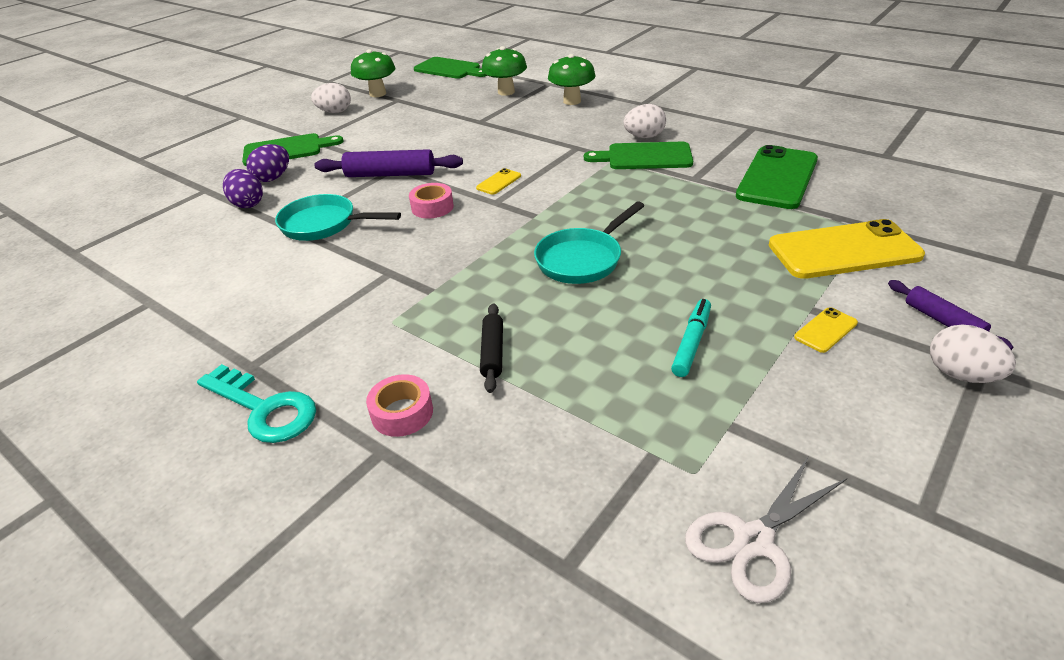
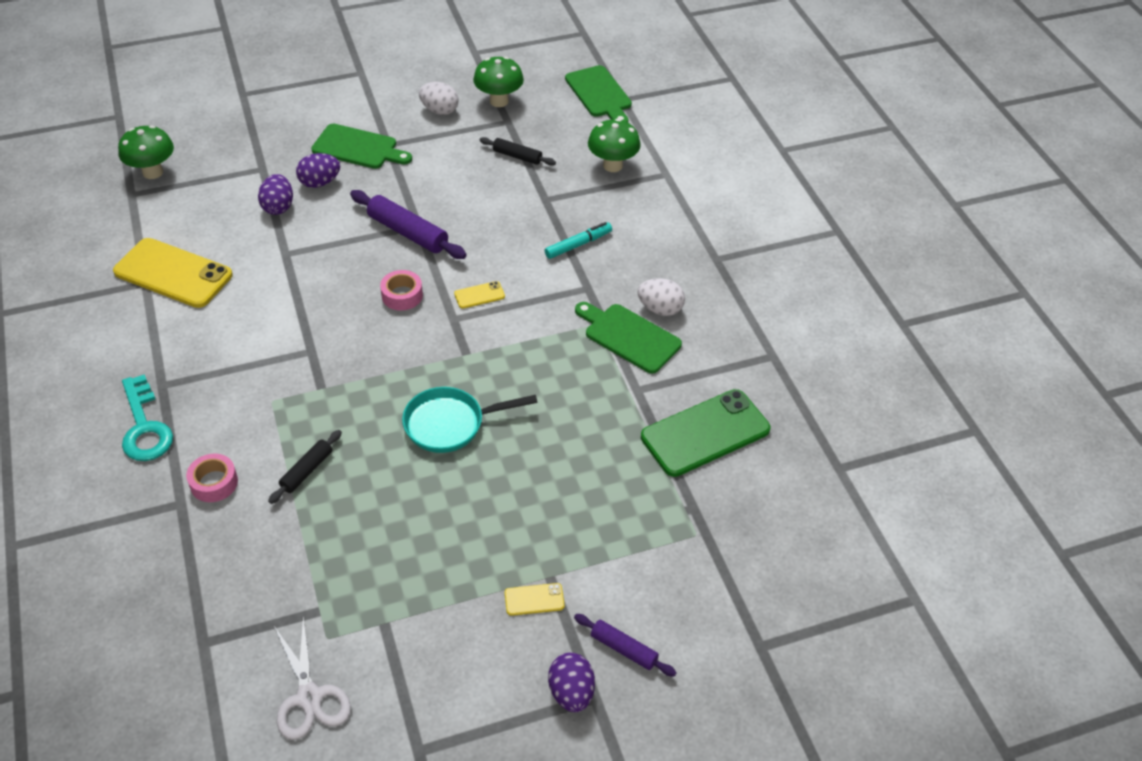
camera: 30 degrees right, 10 degrees up
(323, 224) = (310, 267): turquoise pan -> none
(428, 111) = (517, 156): none -> black rolling pin
(572, 101) = (656, 216): green mushroom -> green mushroom (153, 172)
(691, 343) = (435, 548): turquoise marker -> turquoise marker (578, 244)
(753, 541) = (309, 697): white scissors -> white scissors turned 105 degrees counterclockwise
(843, 250) = (647, 542): yellow phone -> yellow phone (173, 273)
(943, 321) = (623, 649): purple rolling pin -> purple rolling pin turned 60 degrees counterclockwise
(961, 375) = (571, 692): white egg -> purple egg

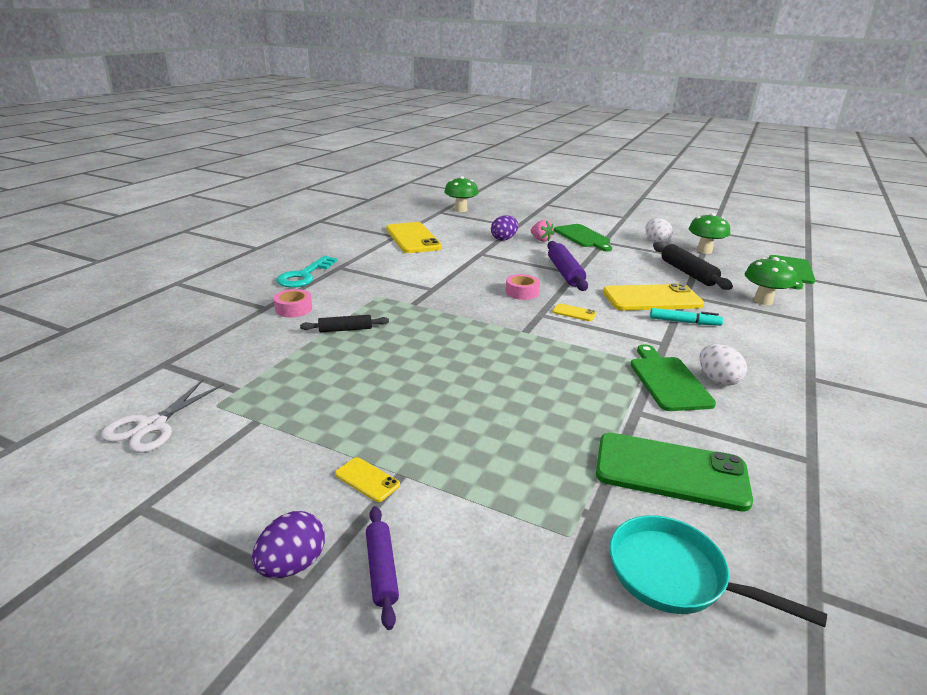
camera: 45 degrees right, 20 degrees down
(320, 183) = (540, 240): purple egg -> pink strawberry
(450, 424) = (462, 355): turquoise pan -> turquoise pan (674, 576)
(517, 156) = (687, 273): black rolling pin -> black rolling pin, size x1.68
(523, 225) = (652, 299): none -> yellow phone

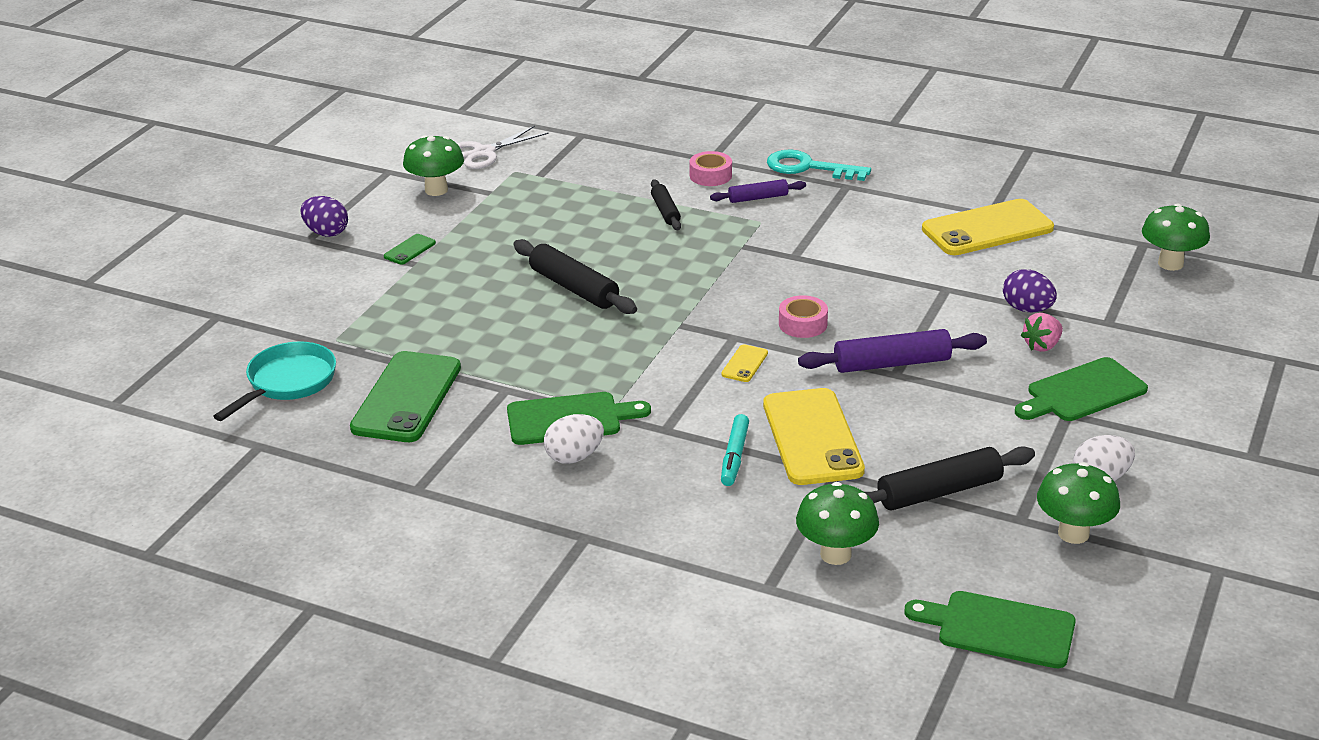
camera: 90 degrees right, 5 degrees up
(152, 426) = (484, 152): white scissors -> white scissors turned 60 degrees counterclockwise
(225, 461) = (436, 190): none -> green mushroom
(367, 479) = (410, 250): yellow phone -> green phone
(382, 570) = (316, 264): purple rolling pin -> purple rolling pin (758, 198)
(466, 375) = (574, 288): none -> black rolling pin

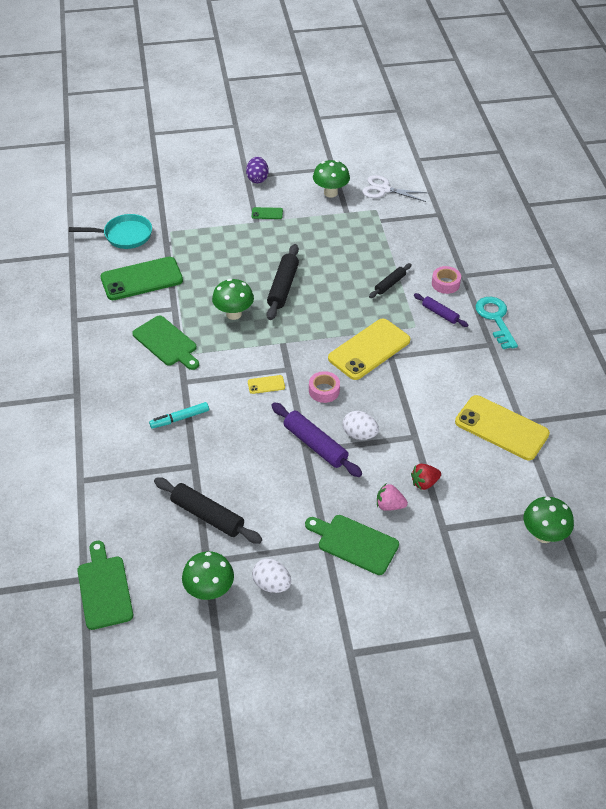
camera: 55 degrees right, 15 degrees up
(574, 457) = (136, 360): white egg -> white egg (359, 434)
(812, 437) = (219, 442): yellow phone -> yellow phone (369, 349)
(835, 554) = (124, 495): green mushroom -> green mushroom (234, 314)
(1027, 309) = (424, 483): purple egg -> red strawberry

